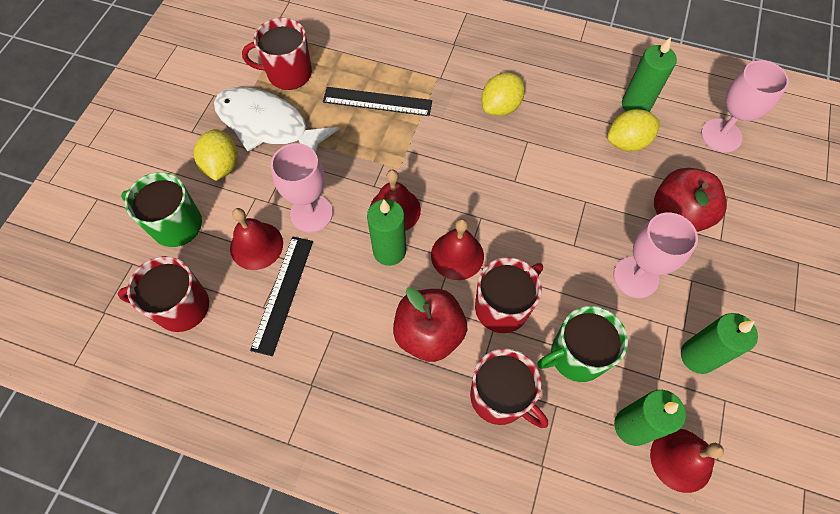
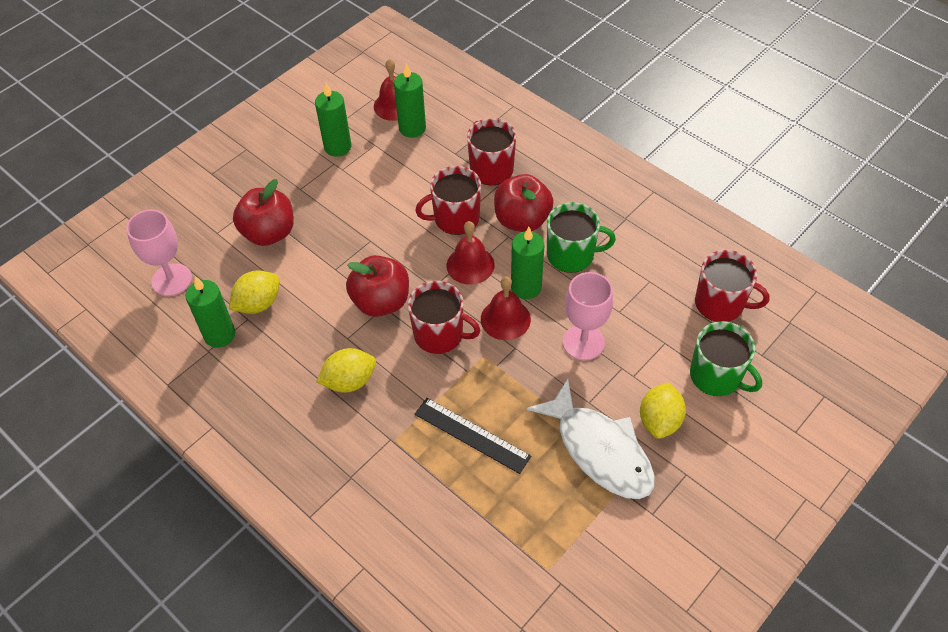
camera: 155 degrees left, 10 degrees down
(256, 245) = (642, 331): red bell -> none
(283, 294) = (629, 285): black ruler -> none
(288, 73) = (557, 510): red mug -> red mug (440, 334)
(520, 184) = (381, 302): none -> red apple
(576, 355) = (421, 174): green mug -> green mug (571, 255)
(627, 142) = (258, 304): yellow lemon -> yellow lemon turned 45 degrees counterclockwise
(635, 277) = (340, 204): pink goblet -> none

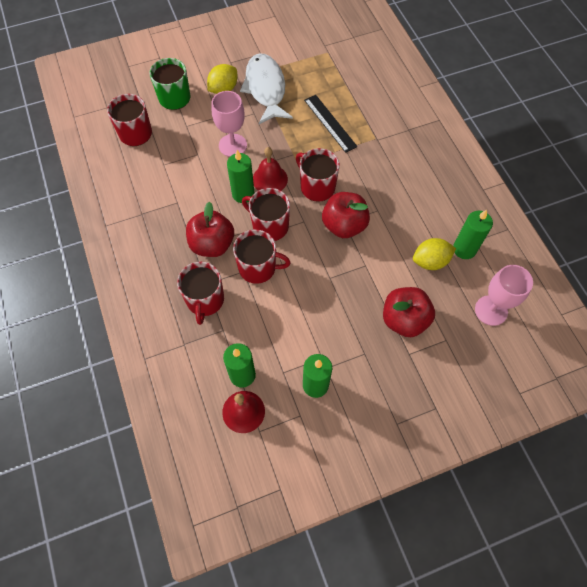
camera: 155 degrees left, 10 degrees up
(349, 381) = (388, 181): yellow lemon -> none
(470, 265) = (269, 226): red bell -> red mug
(571, 255) = (198, 203): green mug -> none

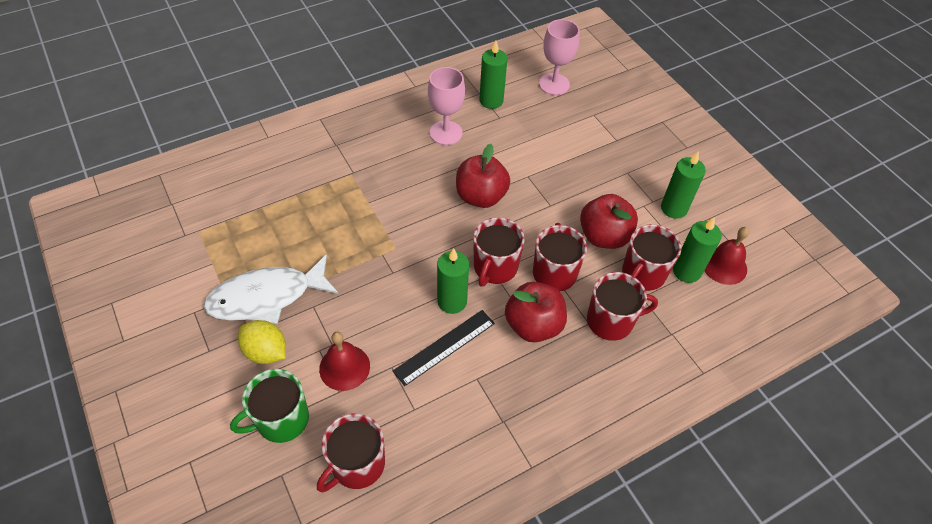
camera: 100 degrees left, 10 degrees down
(232, 145) = (372, 324): pink goblet -> pink goblet (446, 133)
(270, 179) = (425, 275): red bell -> red bell (344, 367)
(317, 187) = (430, 225): red mug -> red mug (642, 274)
(330, 123) = (328, 219): black ruler -> black ruler (444, 347)
(404, 320) = (582, 144): red apple -> red apple (604, 236)
(430, 261) = (511, 125): yellow lemon -> none

